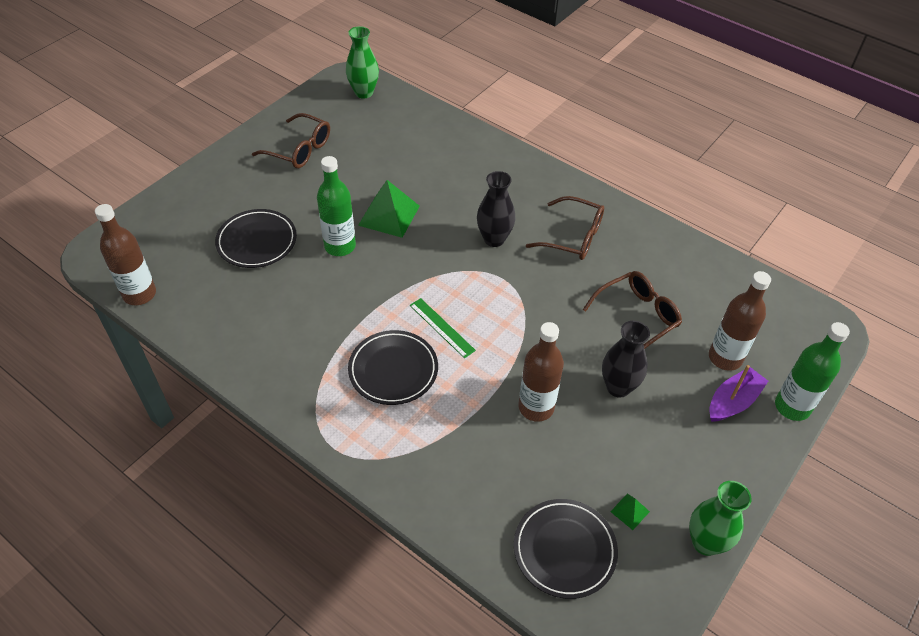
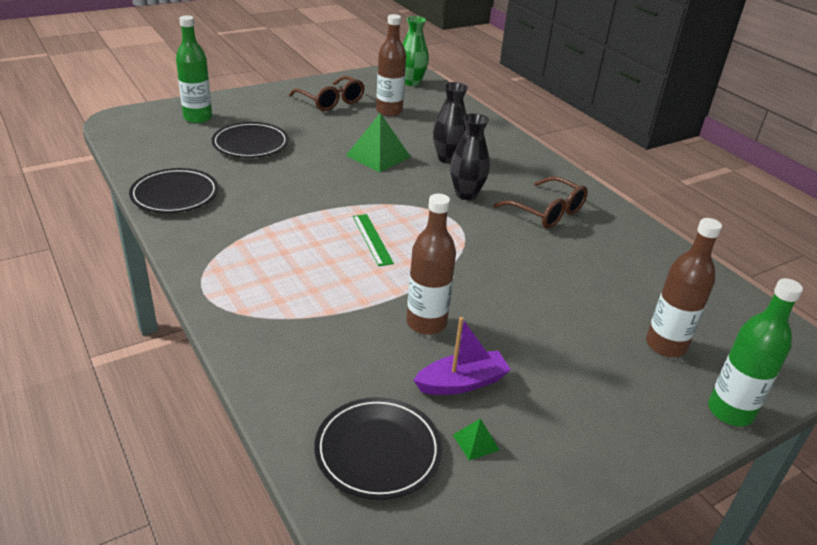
camera: 20 degrees right, 15 degrees down
(139, 294) = (128, 150): brown bottle -> brown bottle (389, 111)
(340, 246) = (319, 164): green bottle -> green bottle (198, 118)
(393, 370) = (303, 255): black plate -> black plate (175, 195)
(618, 387) = (526, 333): black vase -> black vase (448, 158)
(637, 316) = (581, 285): brown glasses -> none
(705, 542) = (552, 503): green vase -> none
(733, 401) = (656, 385): purple boat -> purple boat (462, 383)

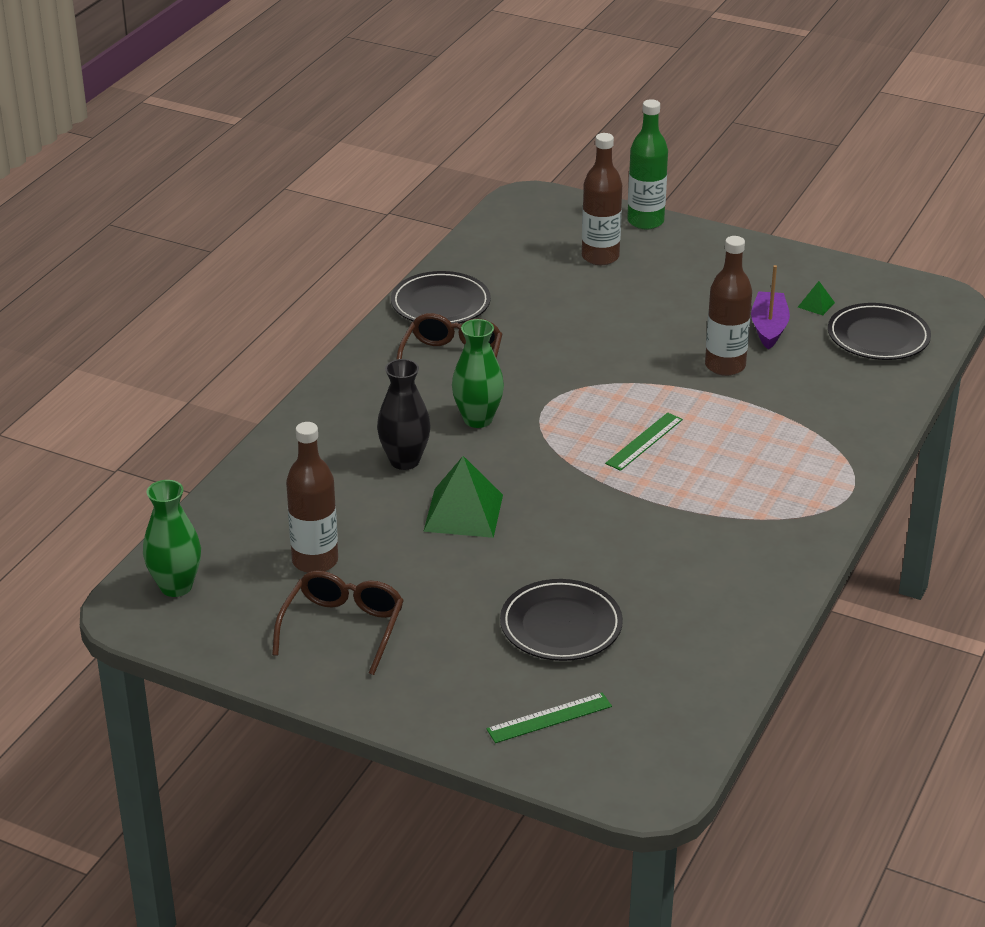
camera: 120 degrees left, 0 degrees up
(175, 195) = (743, 609): black plate -> black plate (440, 304)
(198, 118) = (549, 718): green bottle -> green ruler
(462, 383) = (769, 328): purple boat -> purple boat turned 60 degrees clockwise
(466, 194) = (478, 419): black vase -> green vase

